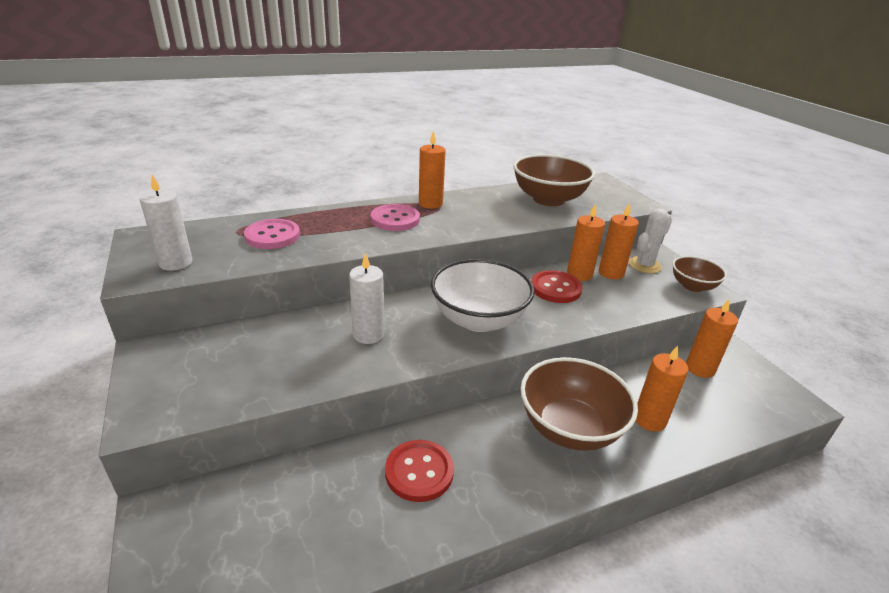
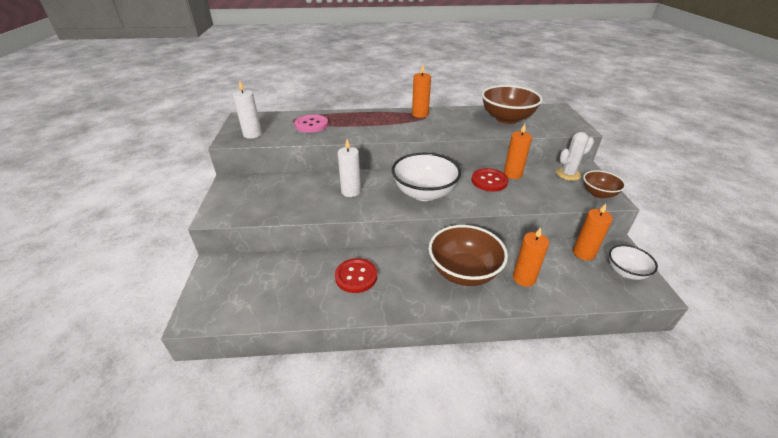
camera: 20 degrees right, 5 degrees up
(395, 219) = (391, 122): pink button -> none
(611, 273) = (537, 176): orange candle -> none
(758, 384) = (626, 272): none -> white bowl

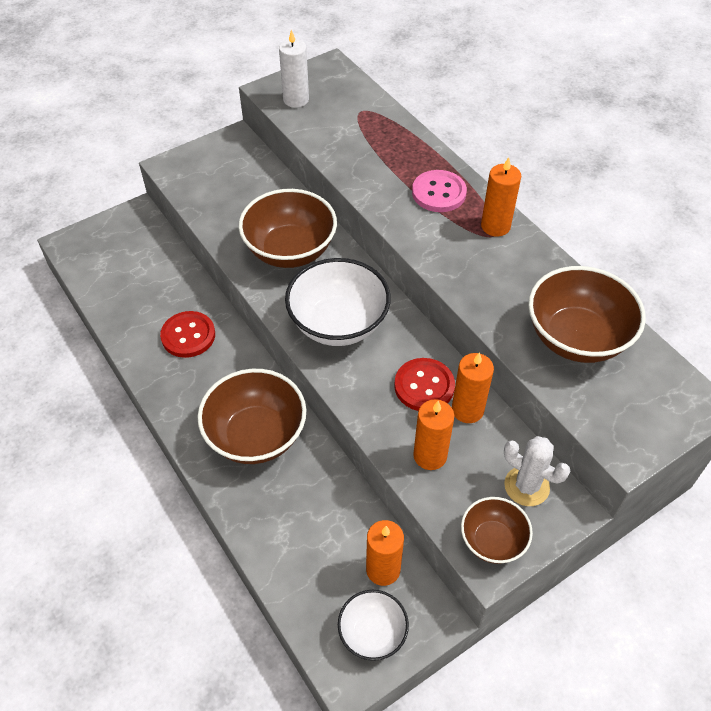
camera: 60 degrees right, 15 degrees up
(311, 125) = (363, 134): pink button -> pink button (439, 193)
(351, 191) = (290, 250): white candle -> brown bowl
(524, 278) = (282, 505): orange candle -> orange candle (430, 455)

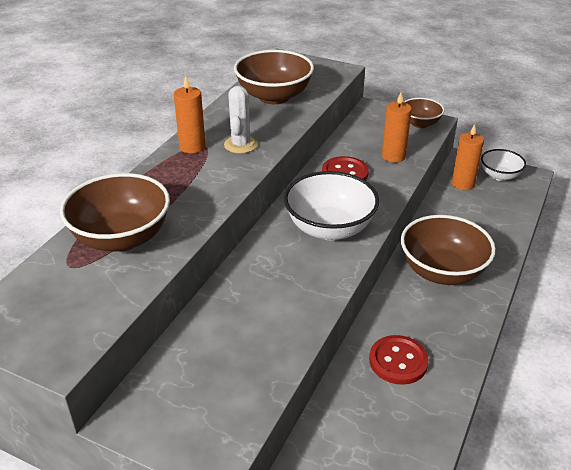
camera: 120 degrees left, 15 degrees down
(290, 250) = (274, 288): brown bowl -> brown bowl (122, 238)
(296, 100) = (72, 325): white candle -> none
(439, 193) = (171, 182): pink button -> none
(467, 410) = (345, 153): orange candle -> none
(526, 486) = (374, 122): white cactus -> white cactus (240, 145)

